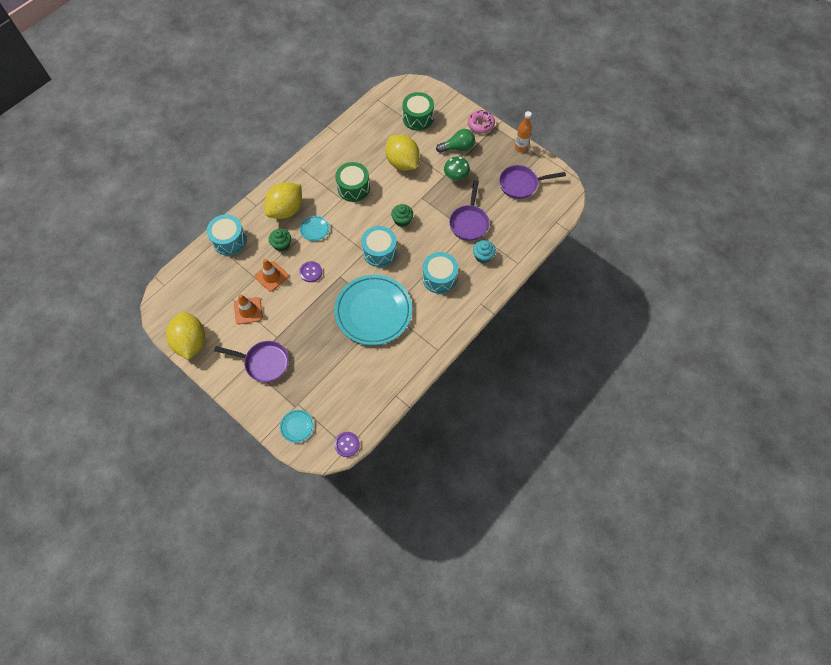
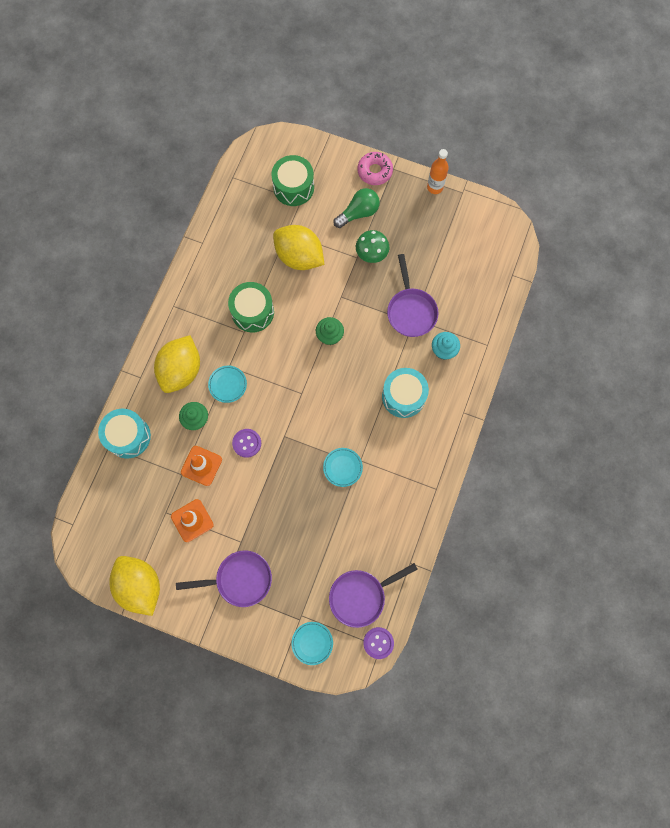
camera: 20 degrees left, 10 degrees up
(373, 311) = (342, 467): turquoise plate -> turquoise plate, size x0.41
(380, 252) = (319, 387): turquoise drum -> none
(521, 184) = (453, 238): purple pan -> purple pan (360, 596)

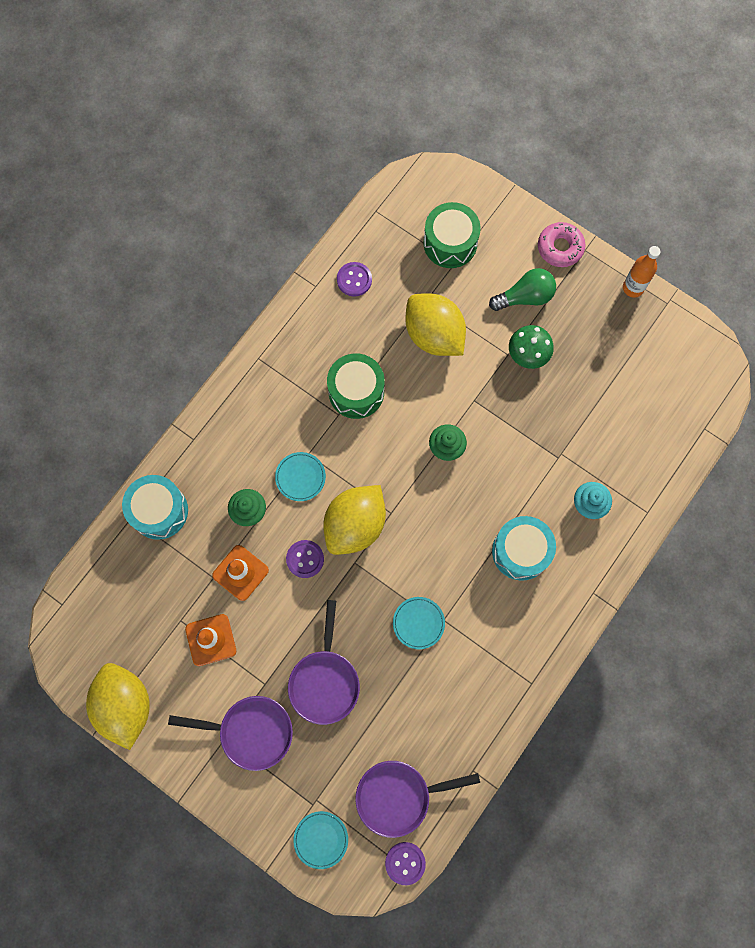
camera: 15 degrees right, 0 degrees up
(181, 370) = (247, 444): yellow lemon -> yellow lemon (355, 525)
(230, 231) = (354, 280): none -> purple button
(411, 311) = (559, 442): purple pan -> purple pan (324, 681)

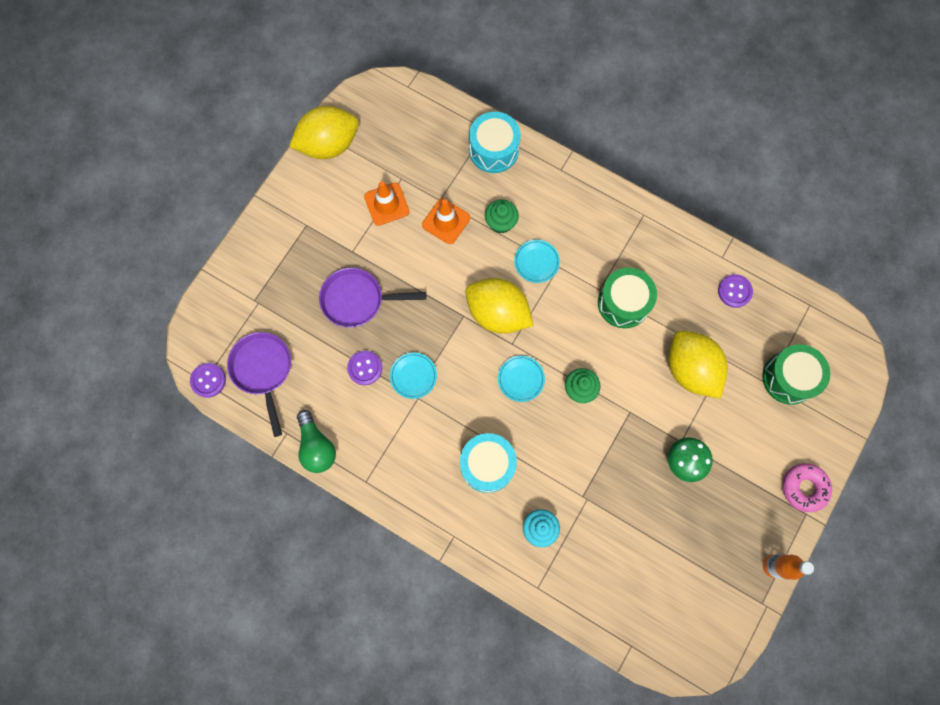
camera: 85 degrees right, 0 degrees up
(251, 732) = (312, 244): purple pan -> none
(305, 559) = (462, 273): purple button -> purple button (365, 368)
(321, 839) = (226, 309): turquoise plate -> turquoise plate (521, 379)
(434, 335) = (690, 369): yellow lemon -> yellow lemon turned 75 degrees counterclockwise
(525, 297) = (744, 455): green light bulb -> green light bulb (317, 447)

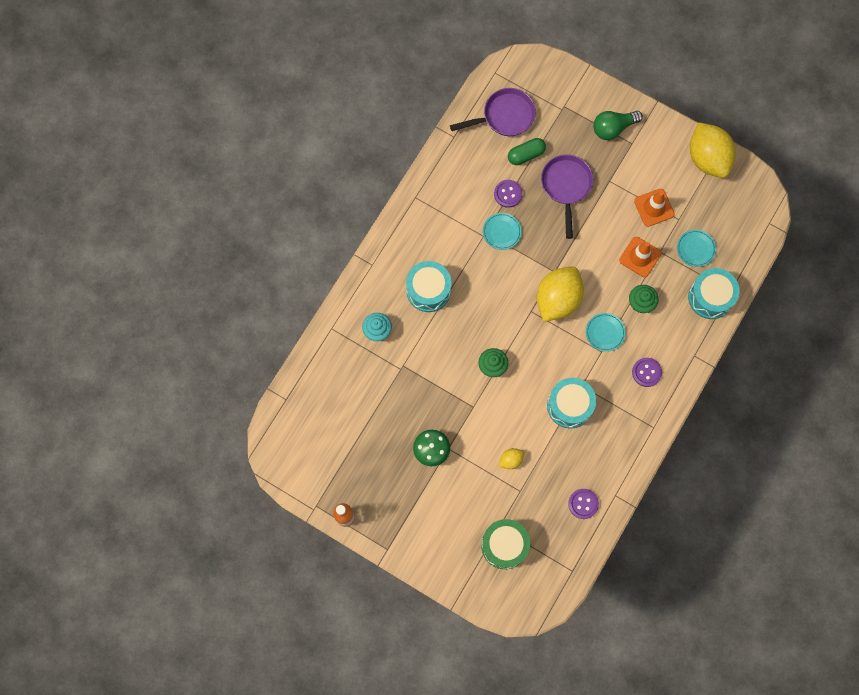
camera: 90 degrees right, 0 degrees up
(208, 380) = (496, 76): purple button -> purple button (646, 372)
(315, 346) = (526, 155): none -> green capsule
(317, 447) = (443, 159): green light bulb -> green light bulb (613, 128)
(521, 379) = (500, 318): turquoise plate -> turquoise plate (695, 249)
(623, 303) = (569, 405): green drum -> turquoise drum
(690, 369) = (511, 460): yellow lemon -> yellow lemon, size x0.44
(804, 488) = (409, 549): pink donut -> none

